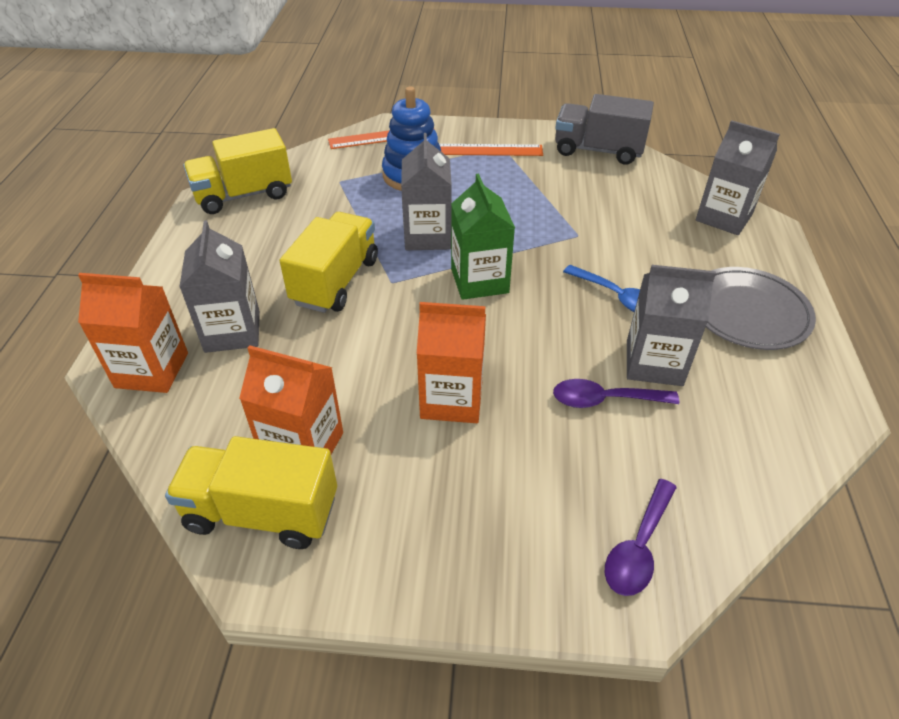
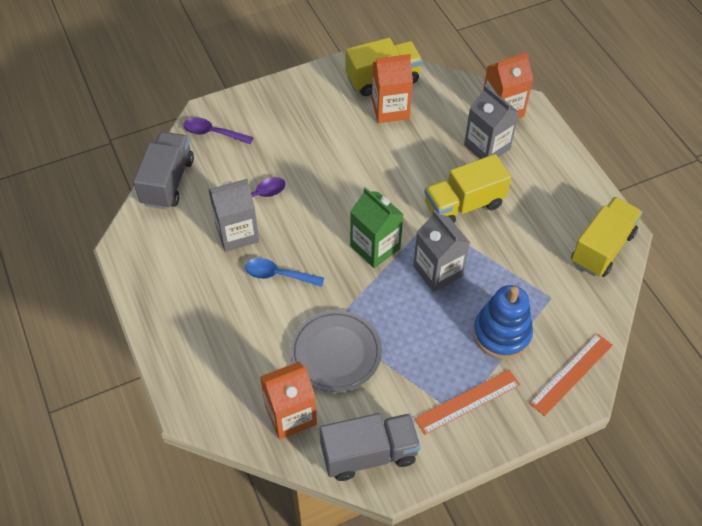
camera: 150 degrees right, 10 degrees up
(336, 281) = (463, 205): yellow truck -> yellow truck turned 75 degrees clockwise
(451, 399) = (337, 162): orange carton -> orange carton (290, 415)
(638, 547) = (213, 133): purple spoon -> purple spoon turned 75 degrees counterclockwise
(724, 217) = (225, 403): grey carton -> none
(748, 312) = (187, 301): grey plate -> grey plate (336, 353)
(749, 486) = (168, 182): none -> grey truck

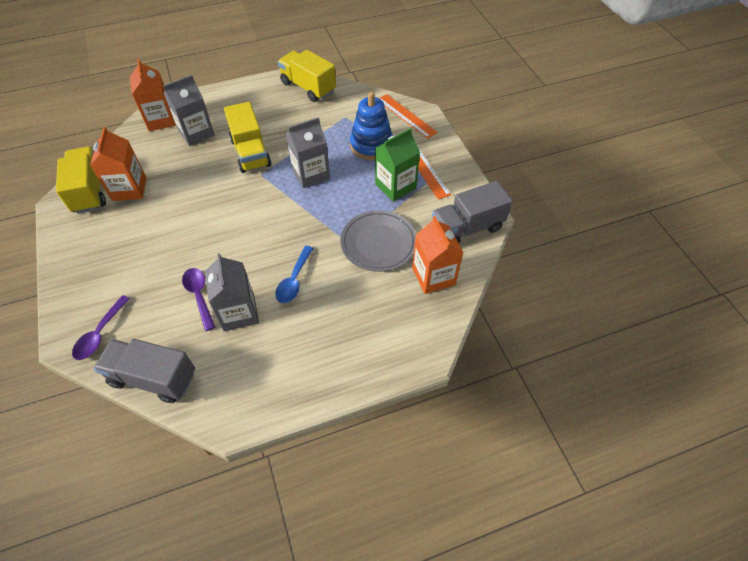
camera: 85 degrees left, 0 degrees up
(369, 454) = (467, 228): grey truck -> grey truck turned 105 degrees counterclockwise
(375, 247) = (279, 210): green carton -> green carton (395, 186)

